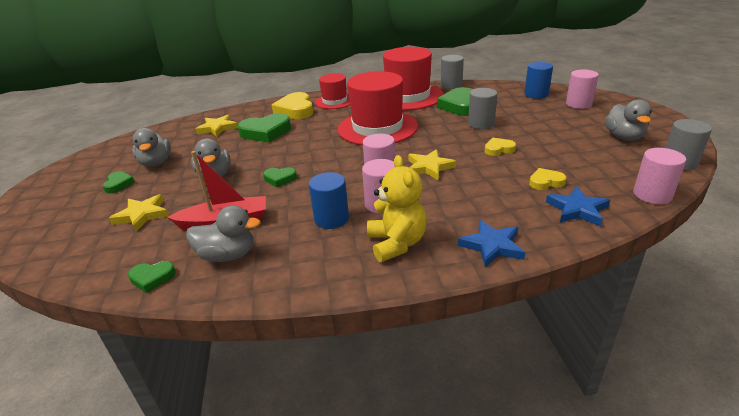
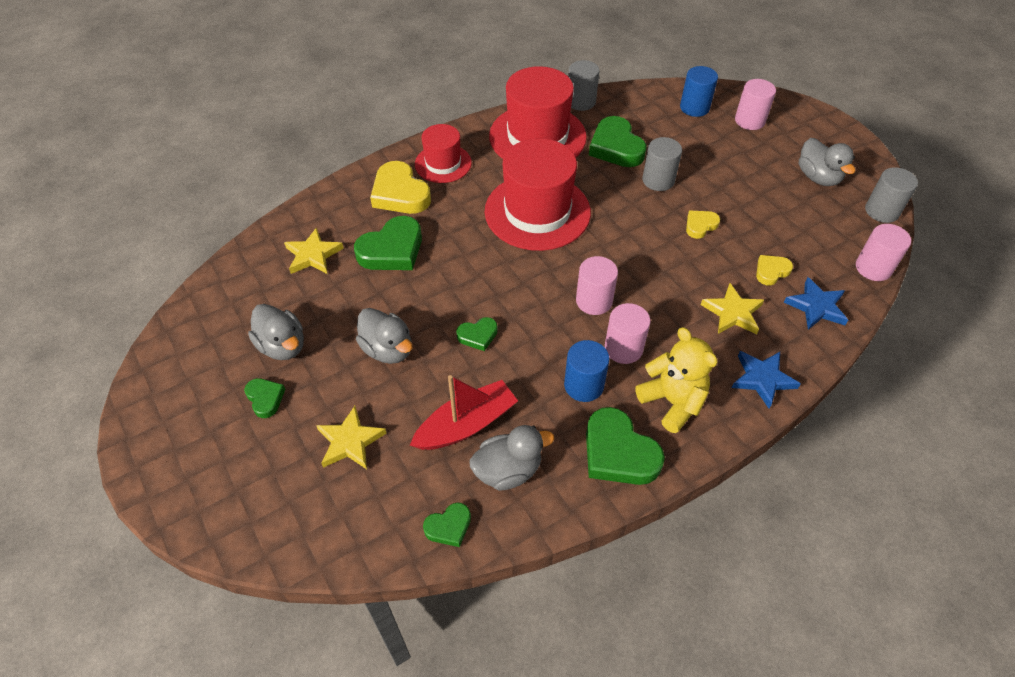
camera: 25 degrees left, 20 degrees up
(323, 265) = (618, 452): none -> green heart
(429, 167) = (641, 274): yellow star -> yellow star (732, 313)

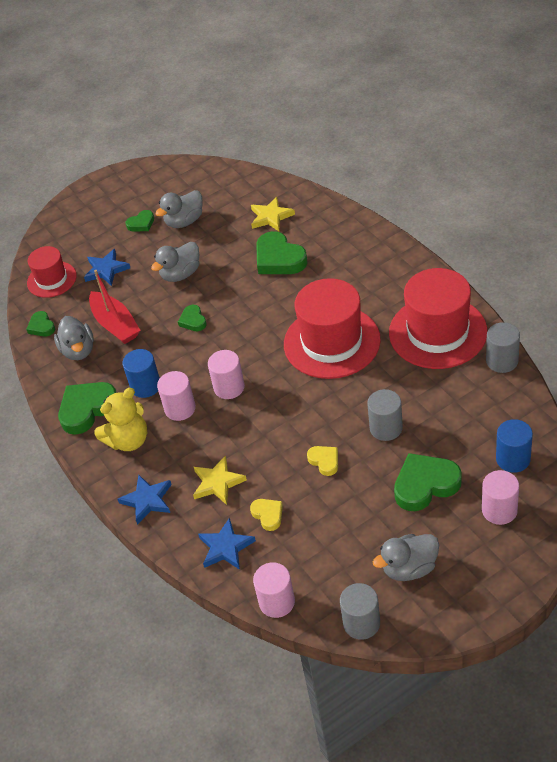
camera: 95 degrees right, 5 degrees down
(350, 441) = (106, 270): yellow star -> blue star
(400, 193) = (345, 252): yellow heart -> none
(443, 163) = (387, 272): red hat -> red hat (51, 279)
(616, 147) = (431, 393): green heart -> green heart (425, 485)

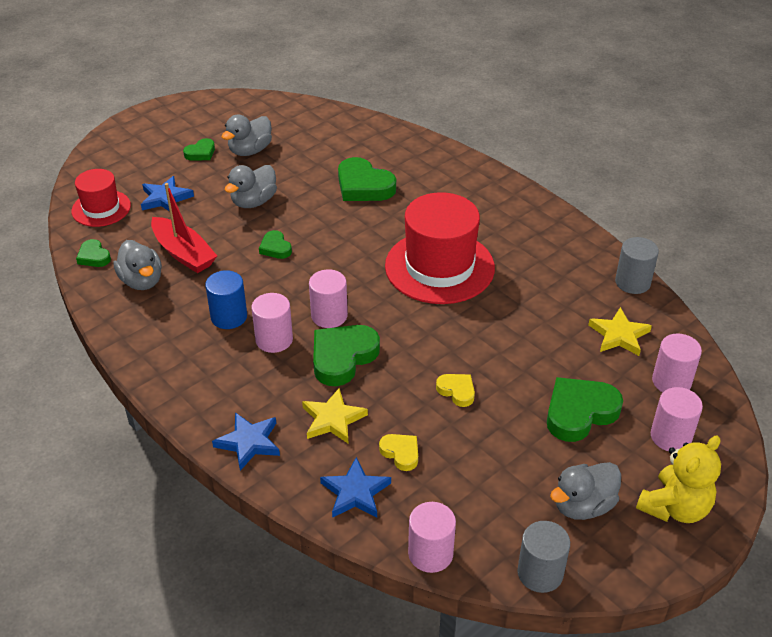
camera: 15 degrees left, 5 degrees down
(87, 409) = (160, 343): green heart -> green heart (342, 357)
(128, 440) = (216, 376): yellow teddy bear -> yellow teddy bear (674, 507)
(271, 217) = (347, 146): yellow star -> yellow star (619, 335)
(386, 428) = (520, 353): grey cylinder -> none
(437, 332) = (555, 255): red hat -> none
(513, 459) = (671, 381): blue cylinder -> pink cylinder

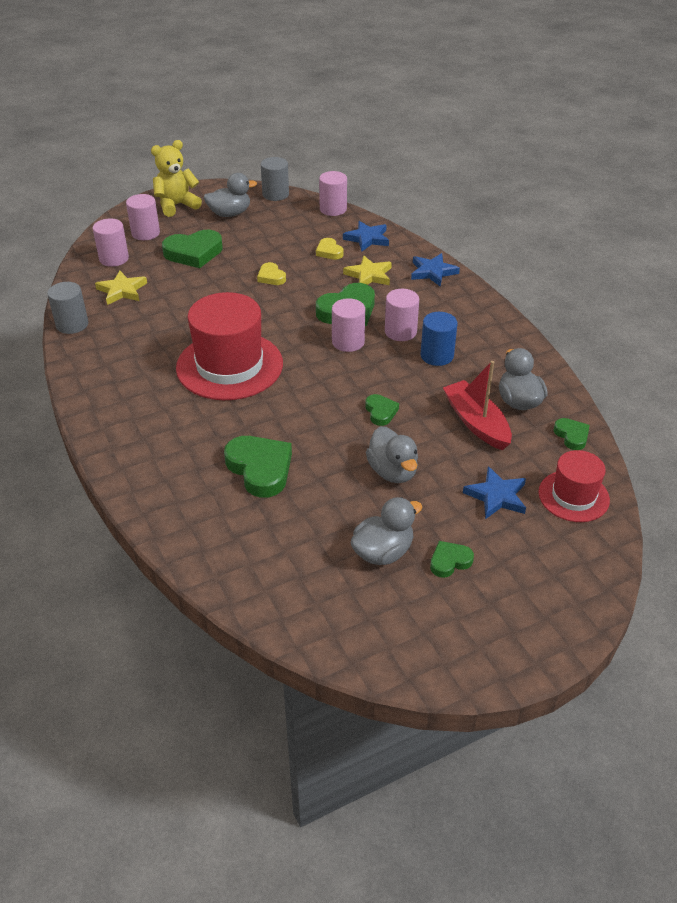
camera: 165 degrees left, 0 degrees up
(254, 202) = (392, 471): grey duck -> grey duck turned 105 degrees clockwise

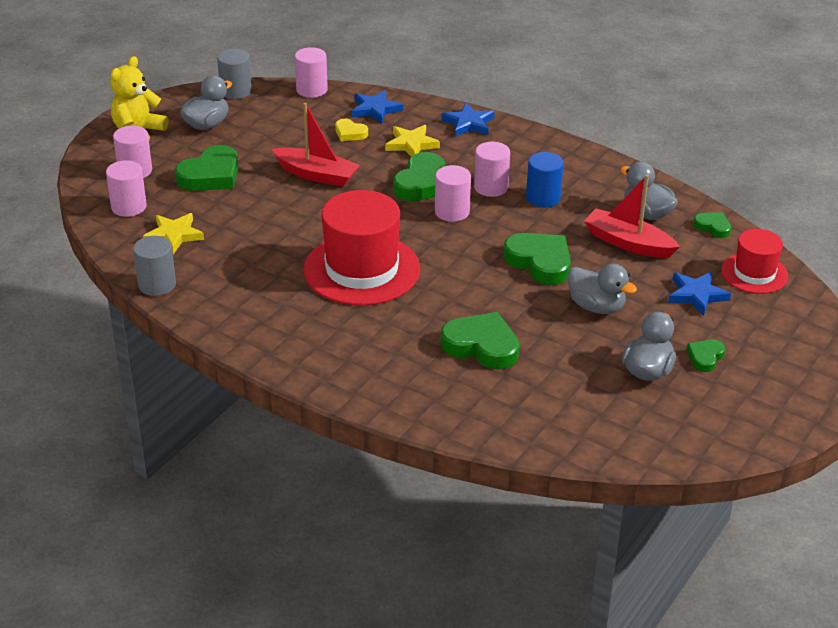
camera: 30 degrees left, 5 degrees down
(271, 277) = (317, 175): yellow heart -> red boat
(380, 412) = (540, 262): green heart -> green heart, size x1.88

